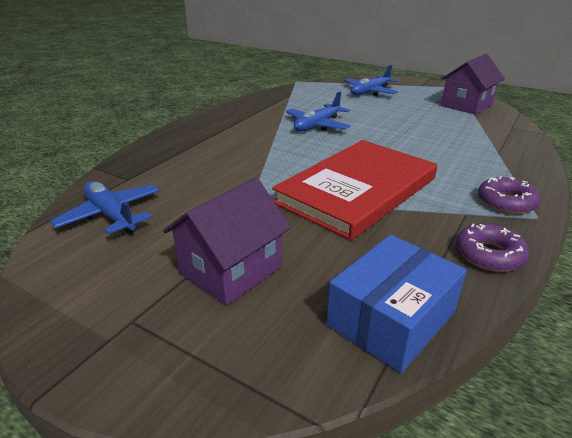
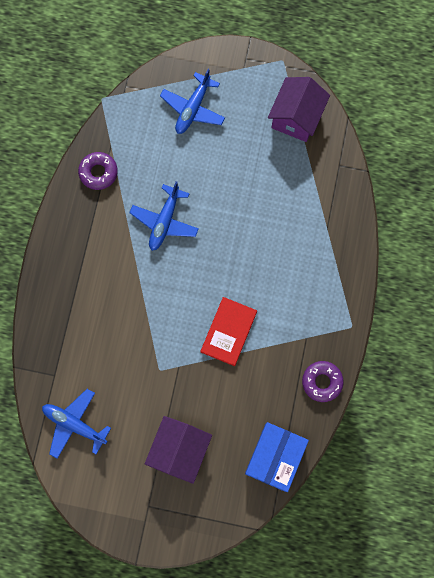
camera: 20 degrees left, 45 degrees up
(357, 190) = (229, 332): red book -> red book, size x0.53
(506, 202) = (332, 312): purple donut -> purple donut (98, 172)

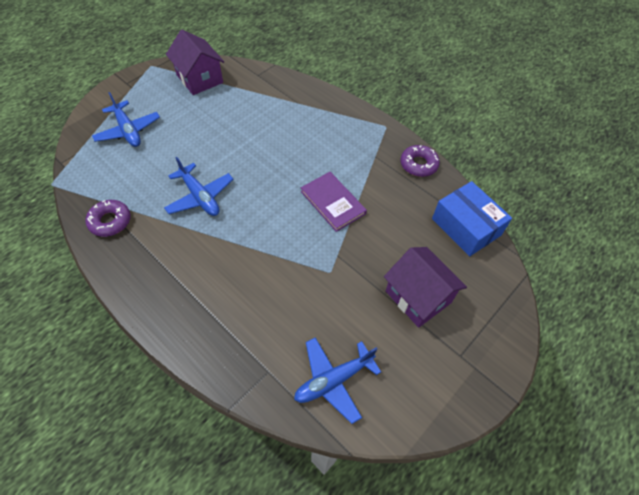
camera: 60 degrees left, 20 degrees down
(229, 332) = (333, 202): red book -> purple book

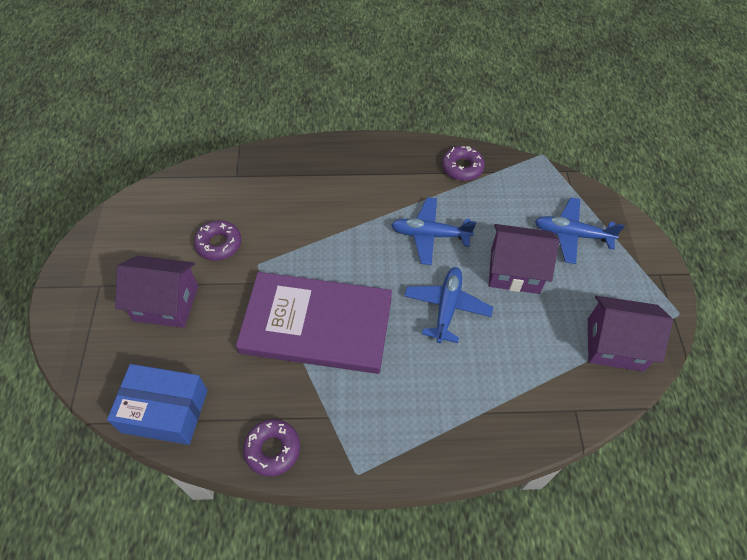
camera: 135 degrees right, 0 degrees up
(188, 140) = (515, 271): none -> purple house
(333, 202) = (317, 325): purple book -> purple book, size x1.88
(333, 380) = (186, 202): blue plane -> blue plane (447, 307)
(342, 313) = (219, 244): none -> purple donut

